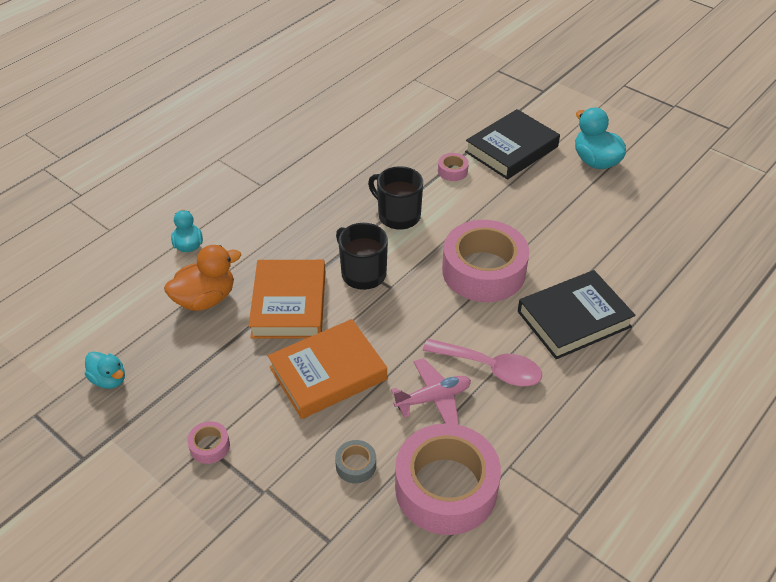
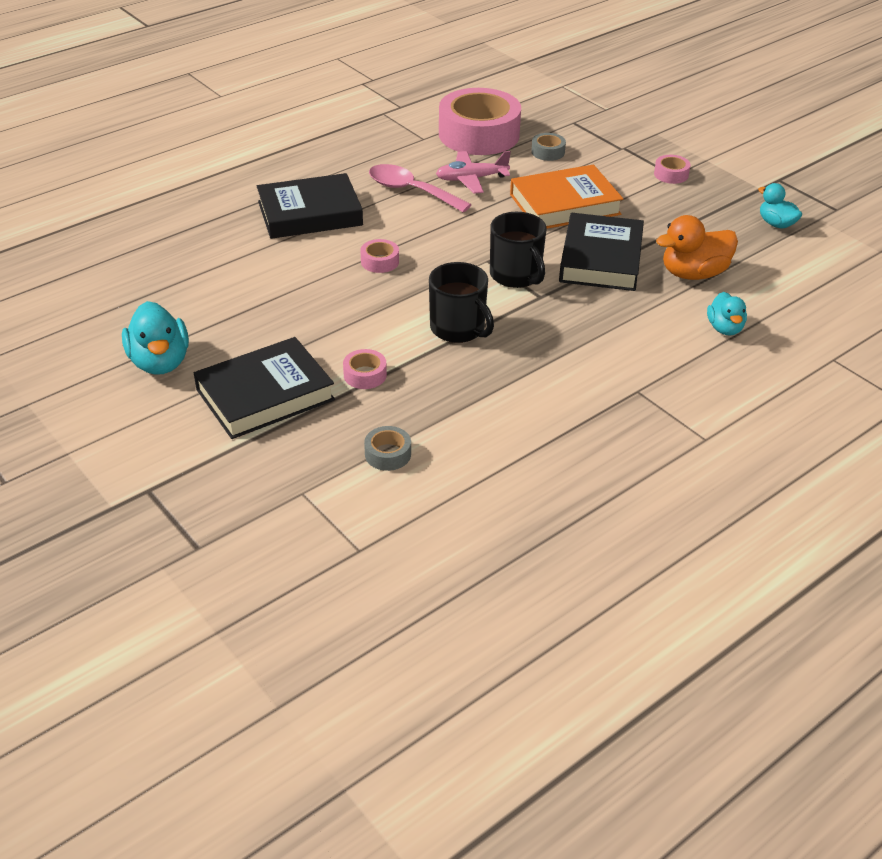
camera: 170 degrees left, 5 degrees down
(289, 304) = (601, 259): orange book -> black book
(417, 125) = (388, 454): none -> grey tape
(483, 271) = (380, 261): pink tape -> pink tape, size x0.40

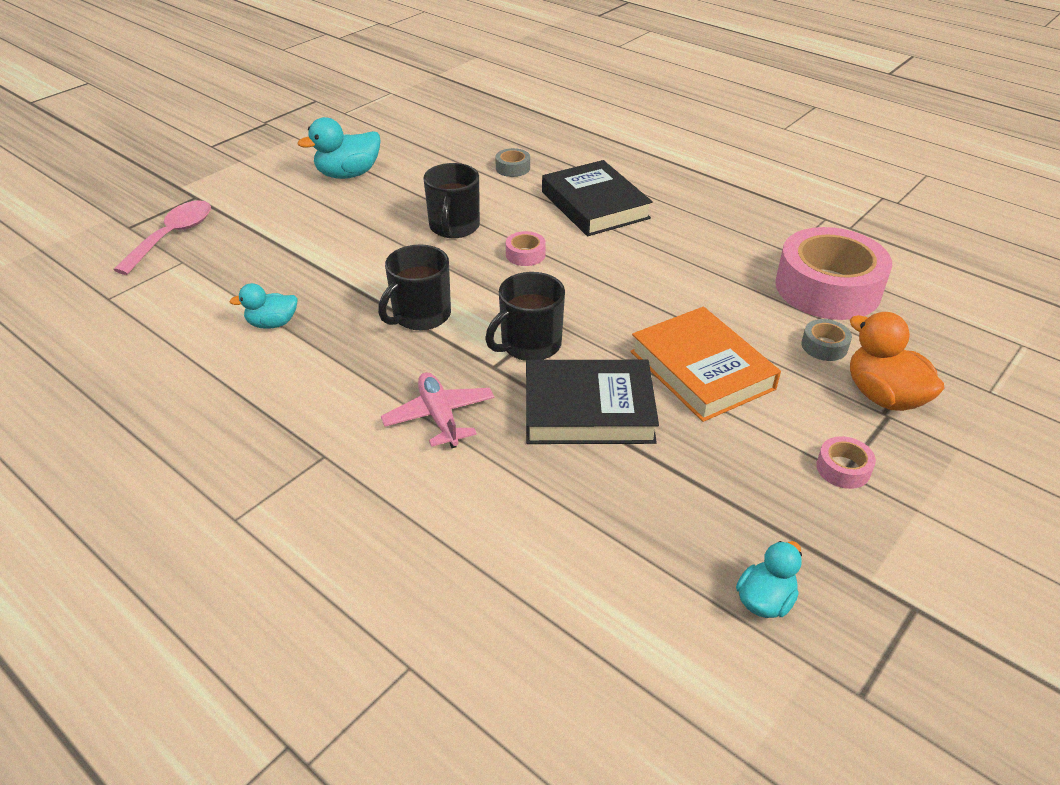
camera: 80 degrees right, 0 degrees up
(265, 394) = (308, 225): black book -> none
(313, 297) = (454, 227): none -> black mug
(365, 375) = (339, 270): pink tape -> none
(388, 454) = (226, 297): grey tape -> grey tape (512, 168)
(411, 191) = (669, 256): pink spoon -> pink spoon (173, 236)
(471, 179) = (719, 293): pink plane -> pink plane (439, 416)
(693, 274) = (585, 500): orange duck -> orange duck (883, 396)
(724, 328) = (463, 535): turquoise duck -> turquoise duck (272, 323)

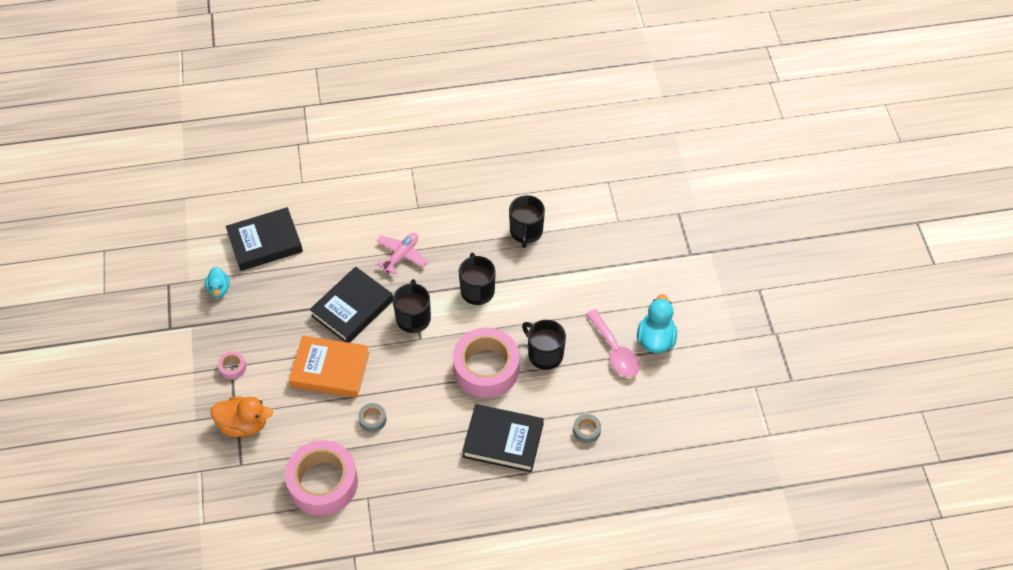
camera: 130 degrees right, 15 degrees up
(173, 236) = (650, 227): pink spoon -> pink spoon (615, 351)
(272, 323) = (526, 232): turquoise duck -> black mug
(439, 416) = (401, 255): pink plane -> pink plane turned 75 degrees counterclockwise
(525, 254) = (486, 368): pink tape -> pink tape, size x2.47
(603, 611) = (265, 242): none -> black book
(824, 346) = (292, 435): grey tape -> grey tape (372, 420)

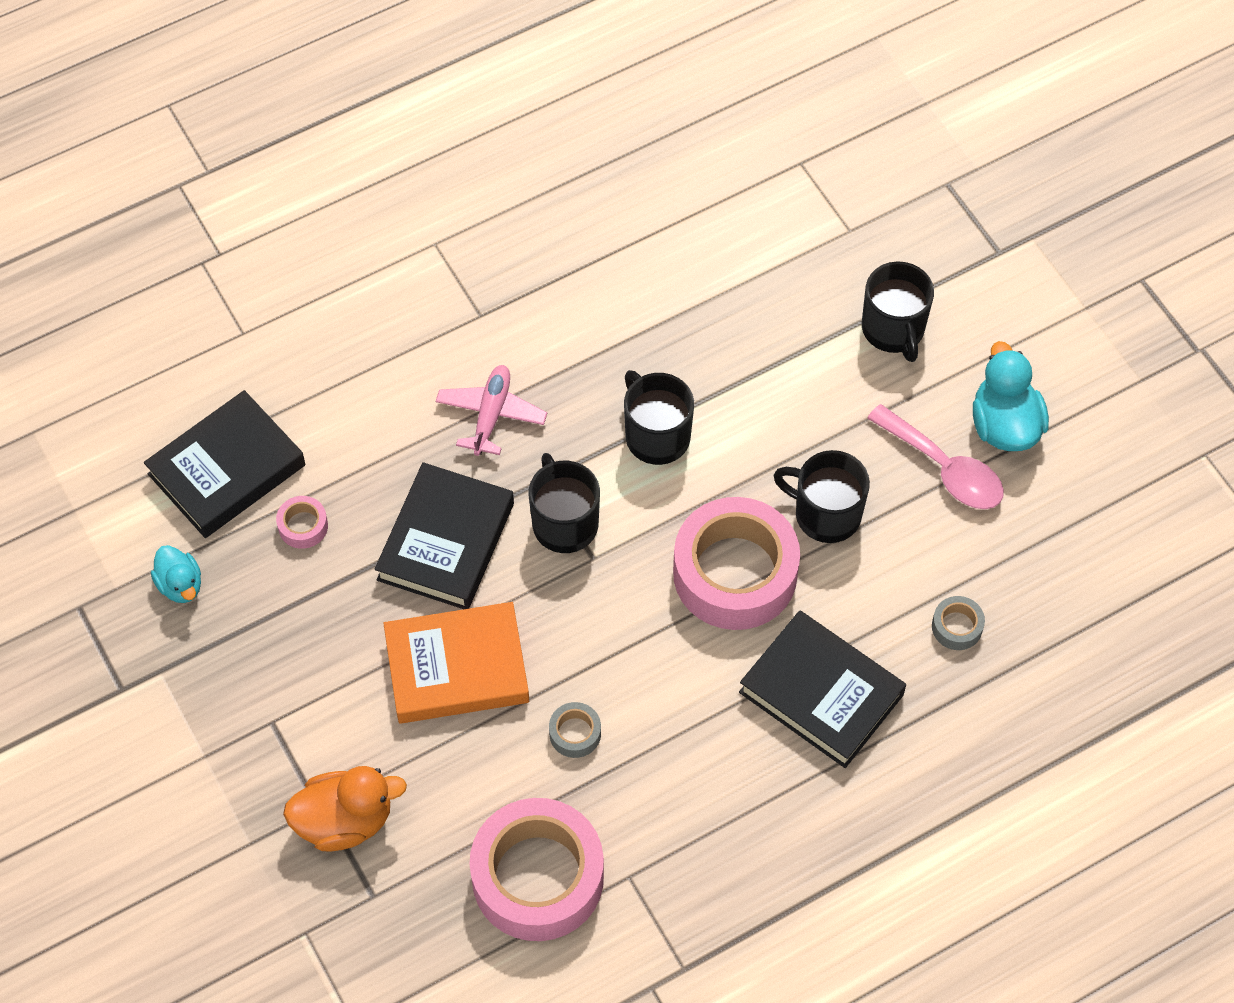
camera: 20 degrees left, 5 degrees up
(233, 367) = (275, 723): pink tape -> pink tape (303, 526)
(503, 440) = (821, 693): black book -> black book turned 45 degrees clockwise
(526, 232) = (696, 301): black mug -> black mug (893, 329)

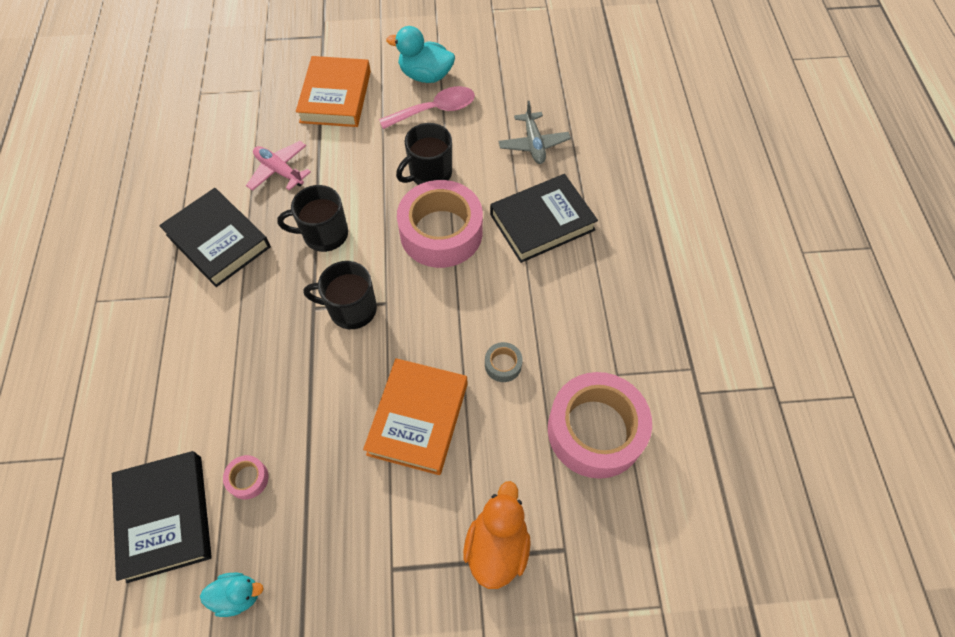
camera: 65 degrees left, 0 degrees up
(446, 541) = (320, 386): black book -> black book (218, 241)
(491, 414) = (246, 319): pink plane -> pink plane (279, 171)
(893, 329) = (336, 96): black mug -> orange book
(957, 627) = (533, 144): grey tape -> grey plane

